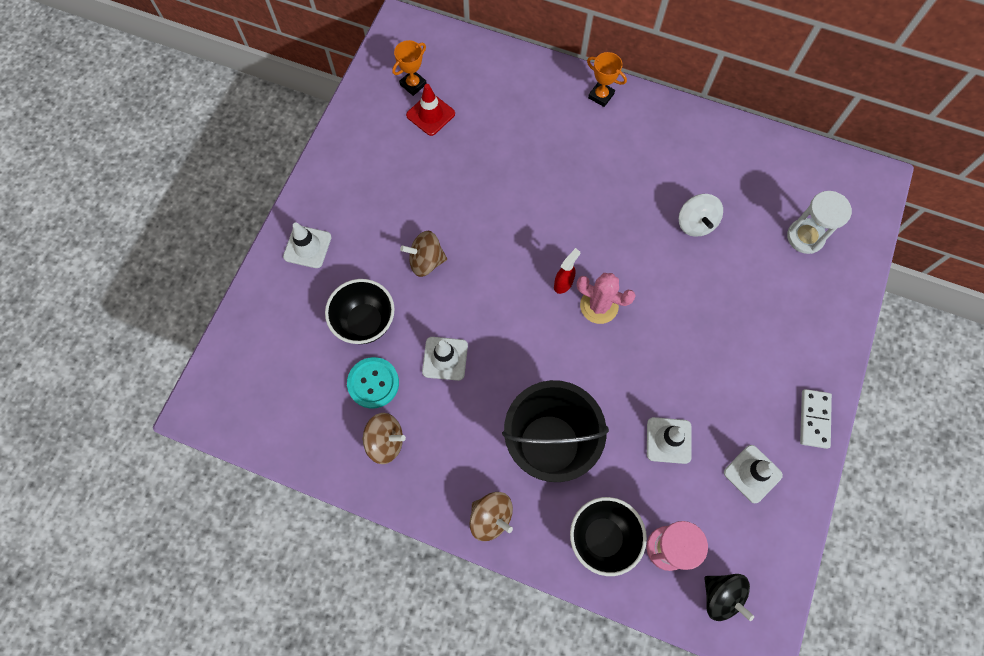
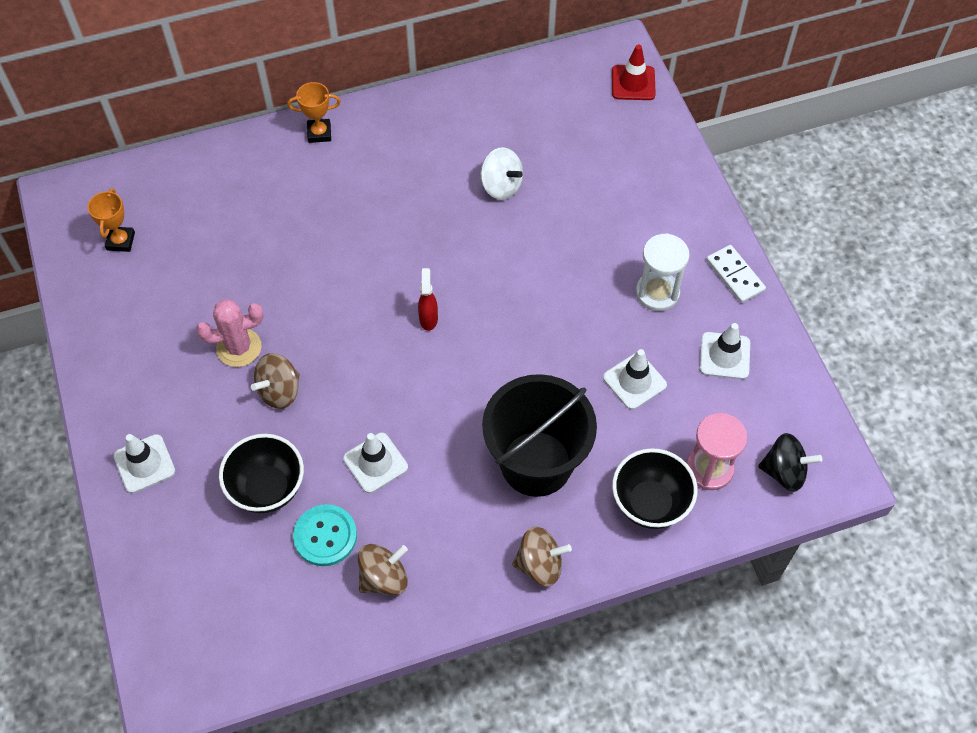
camera: 40 degrees left, 10 degrees down
(430, 114) = (164, 257): red traffic cone -> red traffic cone (633, 83)
(599, 306) = (477, 314): pink cactus -> pink cactus (239, 347)
(805, 237) = (603, 135): white hourglass -> white hourglass (657, 293)

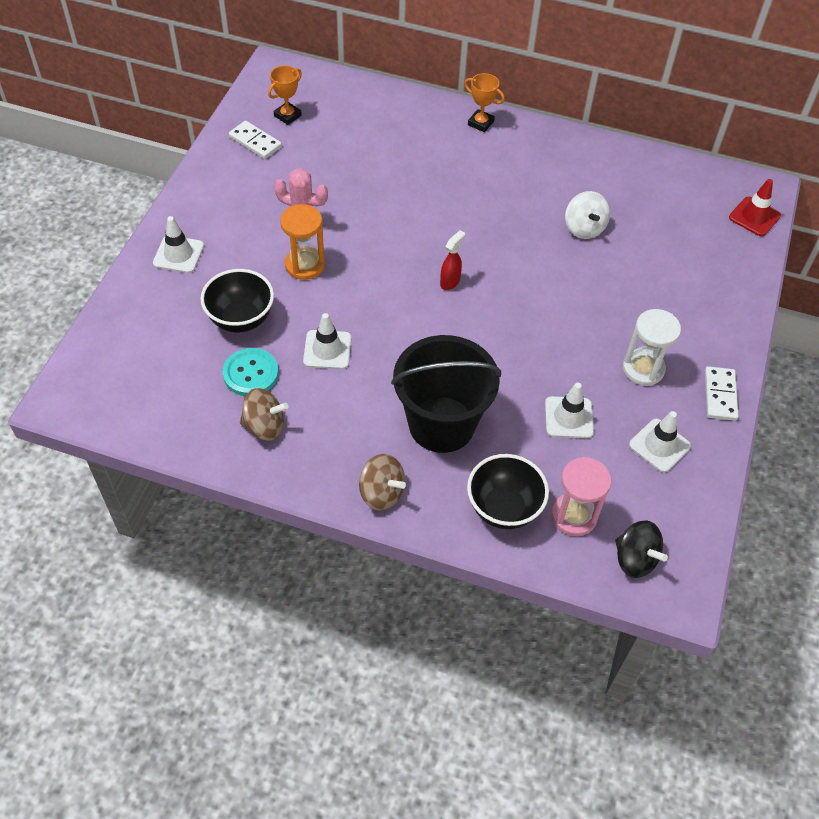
camera: 35 degrees right, 5 degrees down
(113, 291) = (255, 142): none -> white domino
(279, 391) = (305, 265): brown spinning top -> orange hourglass

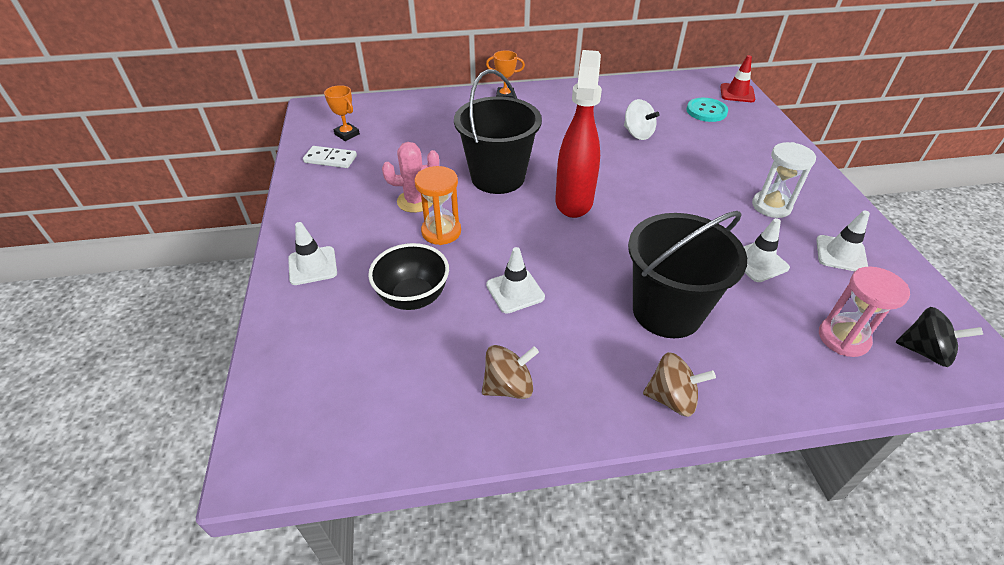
camera: 25 degrees left, 10 degrees down
(250, 373) = (457, 342): turquoise button -> turquoise button (706, 111)
(287, 116) = (347, 134): orange trophy -> orange trophy turned 60 degrees counterclockwise
(397, 225) = (498, 177): none -> black bucket
(450, 282) = (574, 201): red spray bottle -> red spray bottle, size x2.44
(503, 508) = (785, 359): black bowl -> none
(720, 395) = (839, 203): white domino -> none

